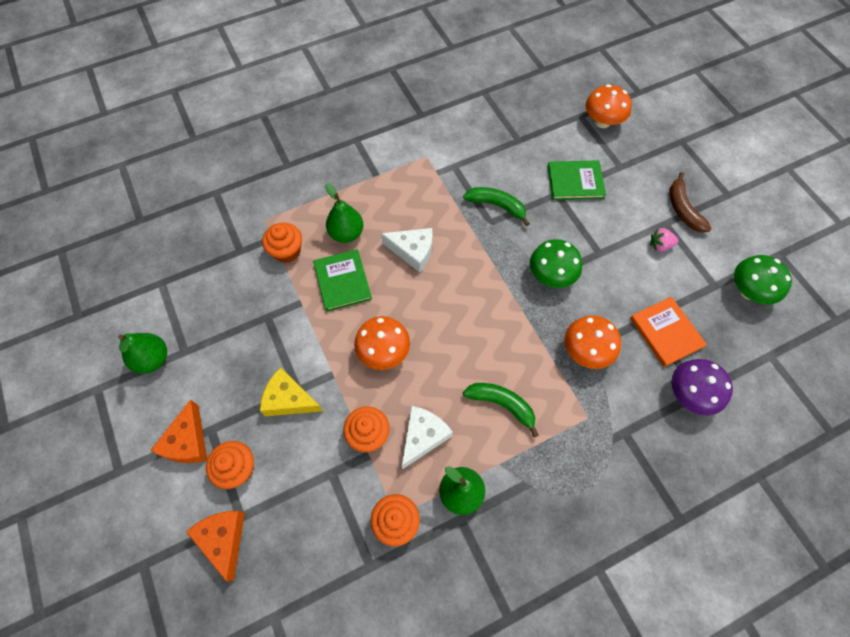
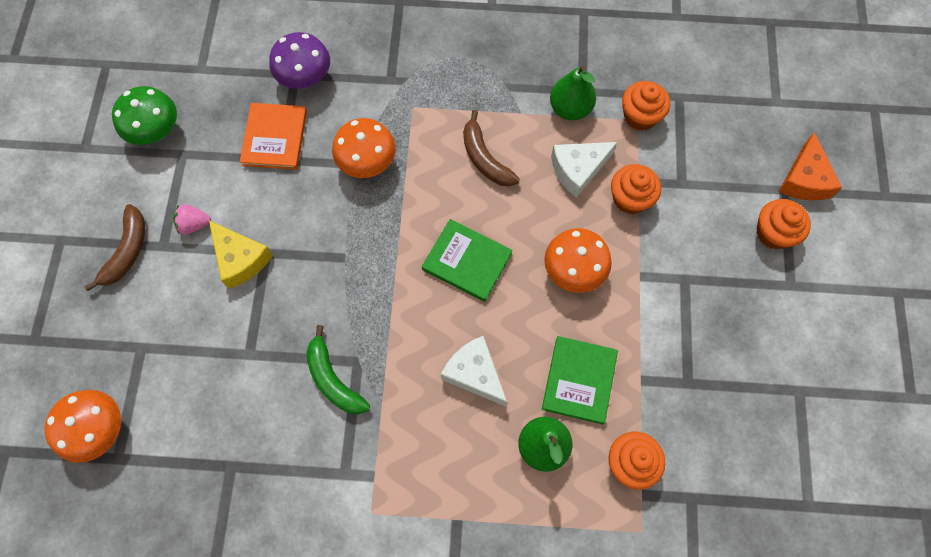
camera: 150 degrees left, 5 degrees up
(153, 359) = (839, 400): green pear -> none
(188, 441) = (818, 285): orange cheese -> none
(289, 399) = (697, 273): yellow cheese -> yellow cheese (240, 259)
(502, 404) = (485, 158): green banana -> brown banana
(551, 275) = (339, 256): green mushroom -> none
(575, 182) = (214, 358): green book -> green book (467, 261)
(660, 245) = (194, 224): pink strawberry -> pink strawberry turned 150 degrees clockwise

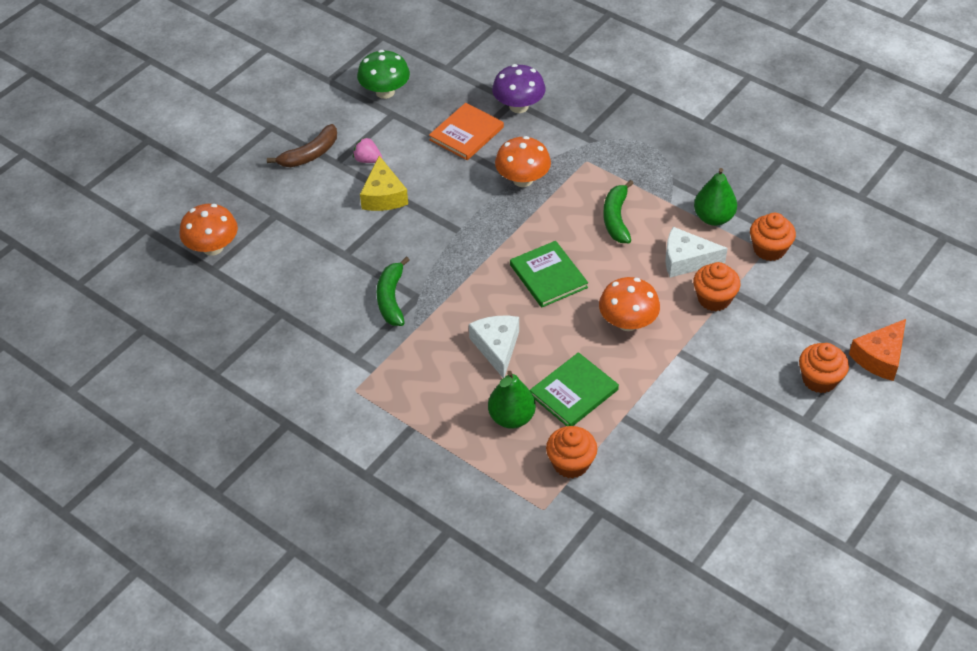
camera: 35 degrees right, 20 degrees down
(485, 158) = (616, 218): brown banana -> green banana

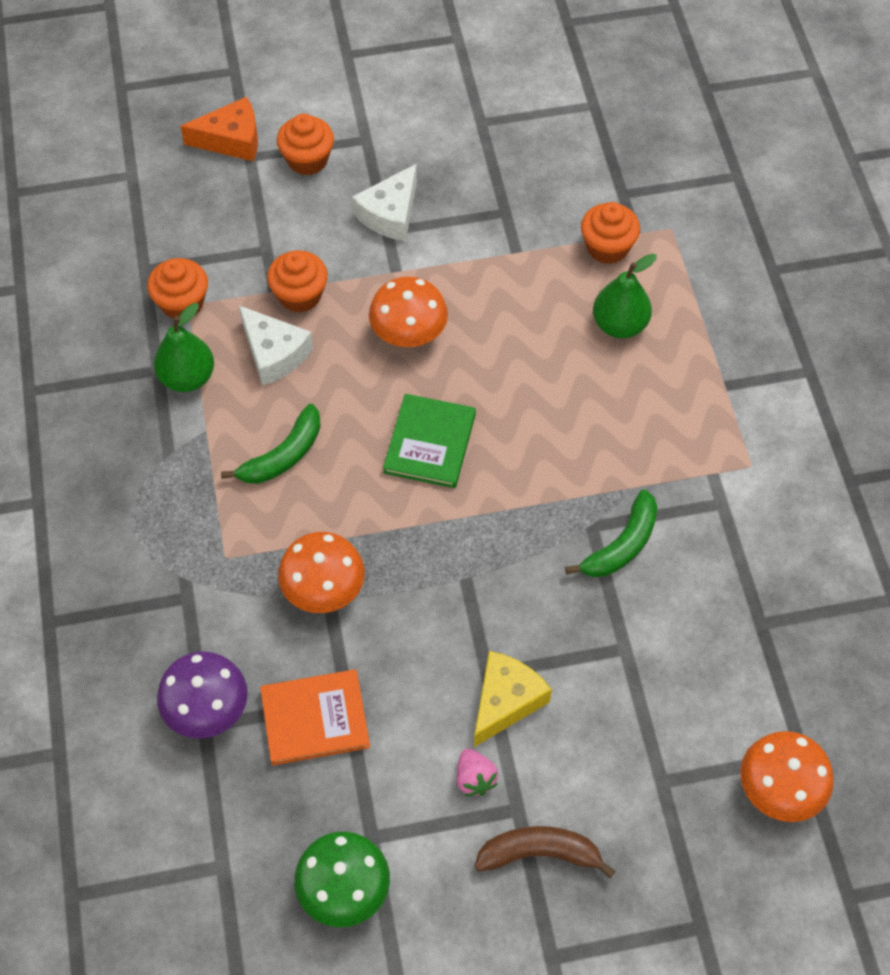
camera: 140 degrees left, 10 degrees up
(497, 347) = (564, 404): white cheese -> white cheese (390, 214)
(574, 392) = (536, 306): green book -> none

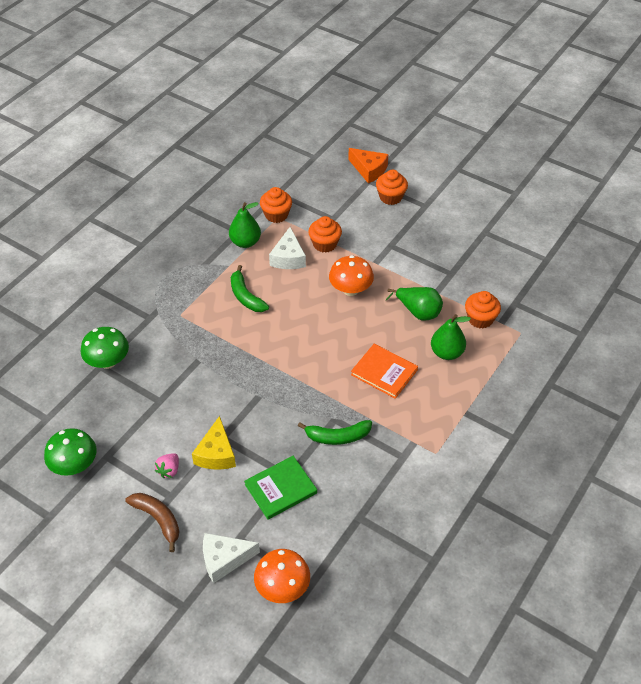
camera: 45 degrees right, 10 degrees down
(207, 710) = (108, 361): purple mushroom -> green mushroom
(283, 456) = (246, 296): green banana -> green banana turned 60 degrees clockwise
(315, 719) = (140, 397): orange book -> orange book (384, 372)
(323, 590) = (200, 355): orange mushroom -> none
(390, 214) = (400, 240): white cheese -> white cheese (224, 559)
(429, 443) = (308, 336): green book -> green book (280, 489)
(505, 701) = (216, 453): yellow cheese -> yellow cheese turned 105 degrees clockwise
(526, 298) = (418, 312): none -> green pear

